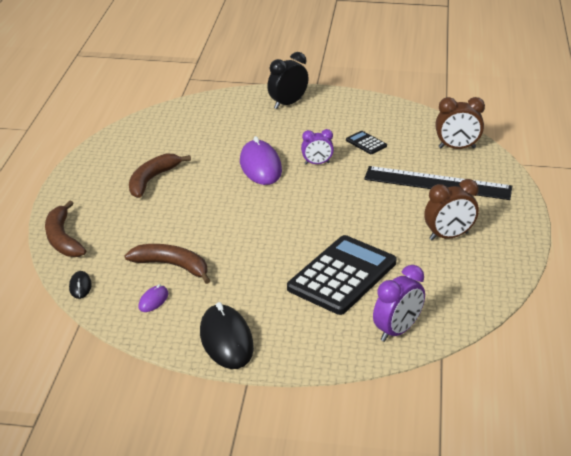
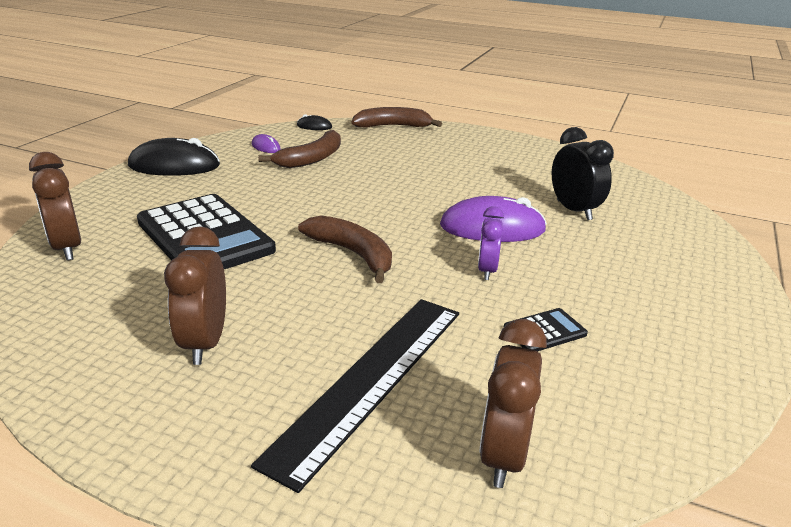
camera: 105 degrees right, 5 degrees down
(152, 180) = (481, 167): brown banana -> brown banana (353, 254)
(287, 104) = (697, 281): black clock -> black clock (574, 210)
(397, 331) = (67, 248): purple clock -> brown clock

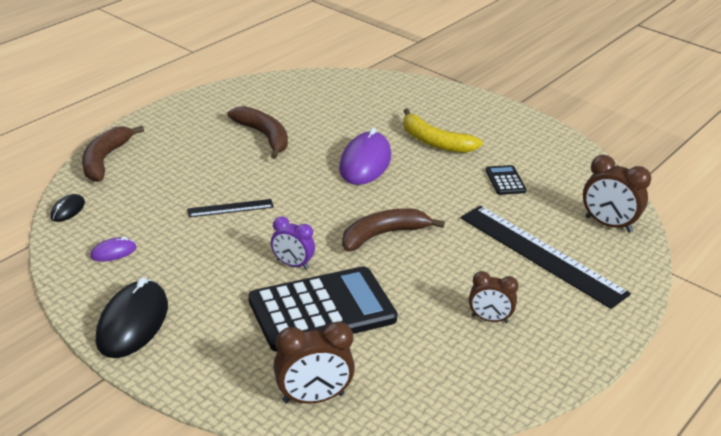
camera: 75 degrees left, 5 degrees up
(205, 343) = (489, 319): brown clock -> brown clock, size x0.66
(312, 159) = (168, 226): brown banana -> brown banana (264, 136)
(354, 177) = (230, 208): none -> black ruler
(487, 270) = (427, 182): purple clock -> purple clock (292, 264)
(574, 210) = (350, 120): black clock -> none
(587, 267) = (435, 142): none -> yellow banana

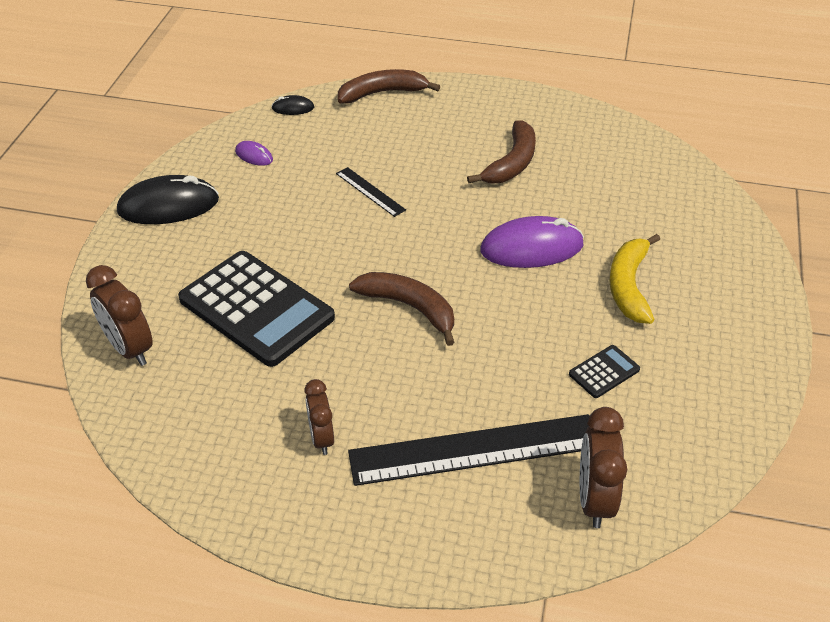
camera: 65 degrees right, 10 degrees up
(292, 264) = (312, 263): purple clock -> none
(541, 255) = (474, 449): black ruler -> black ruler turned 60 degrees clockwise

